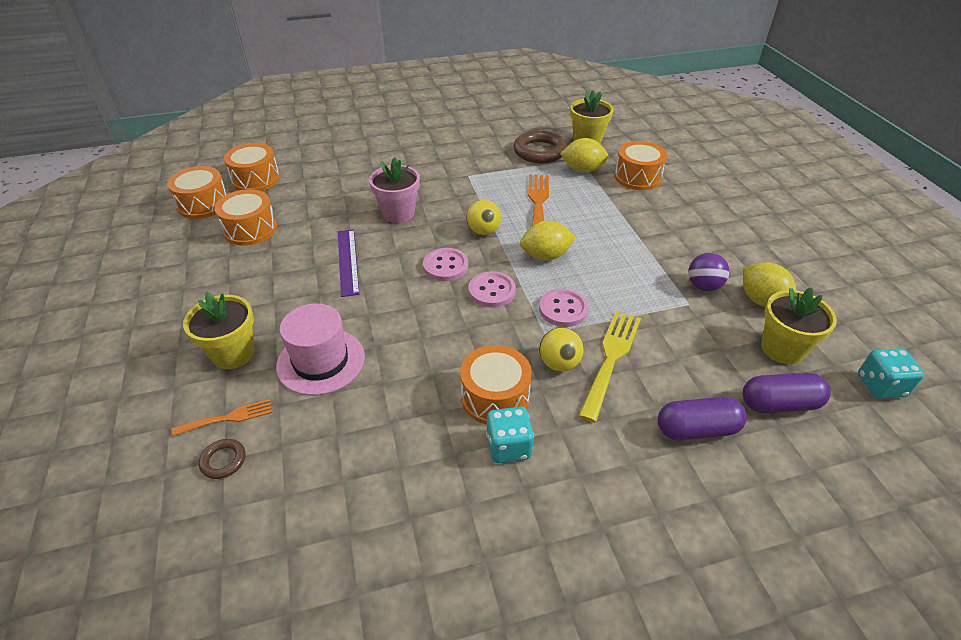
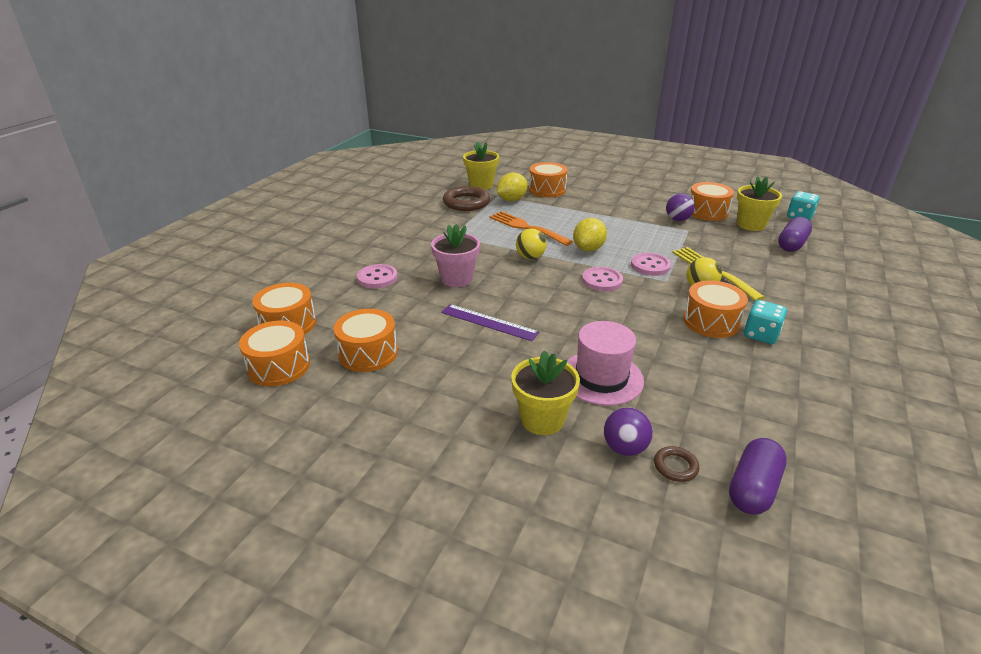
camera: 50 degrees left, 10 degrees down
(228, 418) = (624, 448): orange fork -> purple ball
(445, 266) = (551, 286): pink button -> pink button (377, 278)
(696, 429) = (793, 273): purple capsule -> purple capsule (753, 488)
(761, 300) = (707, 212): yellow lemon -> orange drum

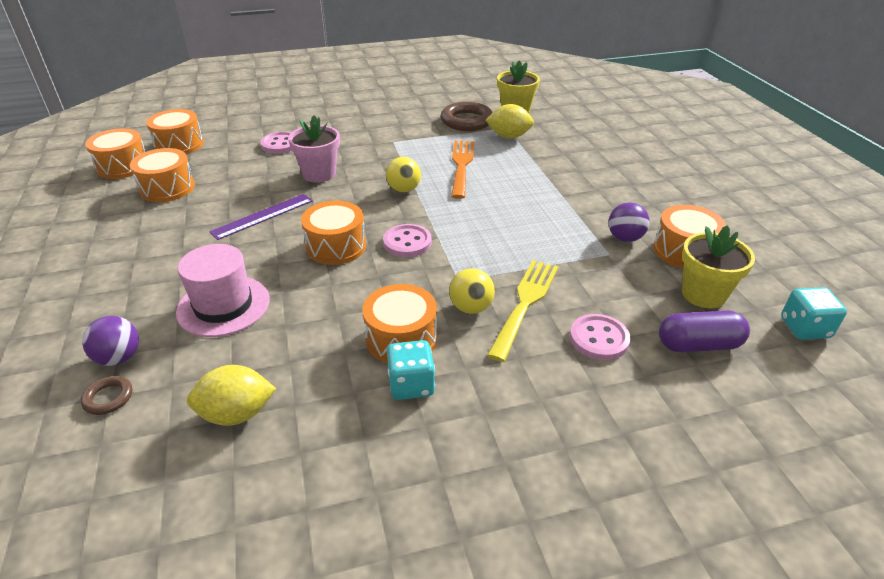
camera: 50 degrees right, 5 degrees up
(489, 322) = (263, 216): purple ruler -> purple ruler turned 60 degrees clockwise
(542, 419) = (133, 298): yellow flower pot -> none
(547, 190) = (563, 143): orange drum -> orange drum (336, 246)
(588, 249) = (465, 211): yellow lemon -> yellow lemon (237, 414)
(650, 266) = (479, 259): pink button -> pink button (599, 339)
(753, 488) = (100, 462): purple capsule -> none

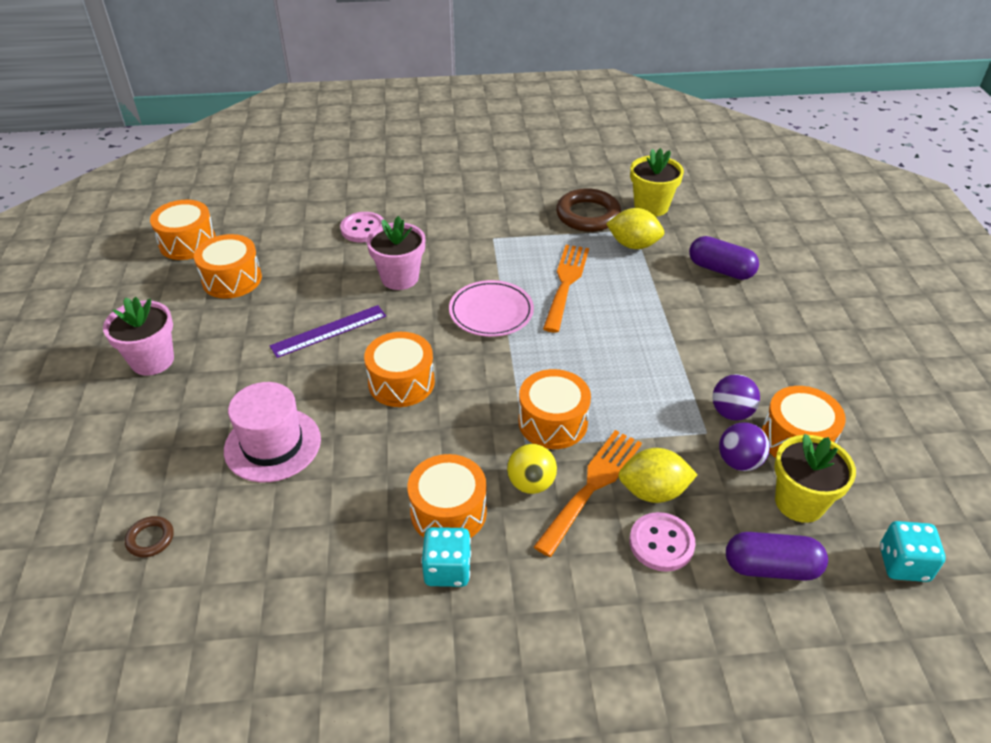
camera: 10 degrees right, 5 degrees up
(97, 254) = (152, 360): none -> pink flower pot
(119, 358) = (164, 494): purple ball -> purple ball (739, 462)
(179, 145) = (251, 218): orange drum -> orange drum (553, 422)
(237, 414) = (269, 576): yellow lemon -> yellow lemon (653, 491)
(404, 190) = (491, 312): yellow ball -> pink plate
(407, 242) = (480, 387): pink button -> none
(525, 303) = (592, 486): yellow fork -> orange fork
(583, 146) = (720, 270): none -> purple capsule

